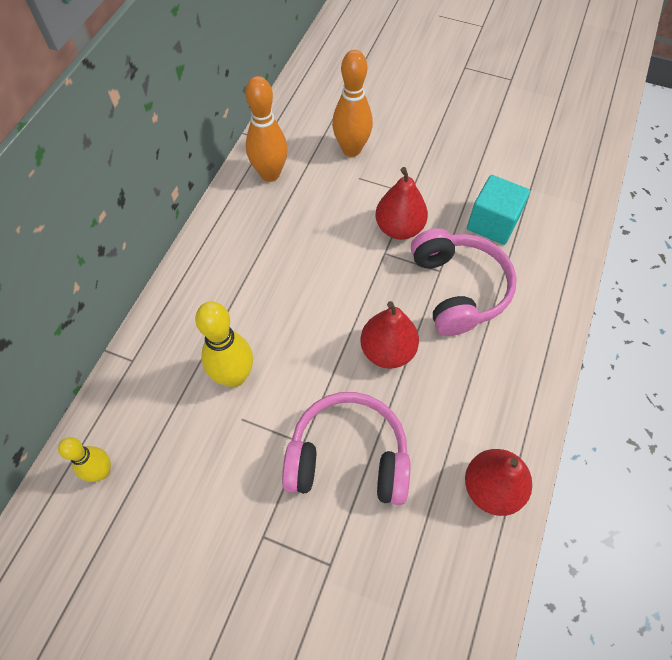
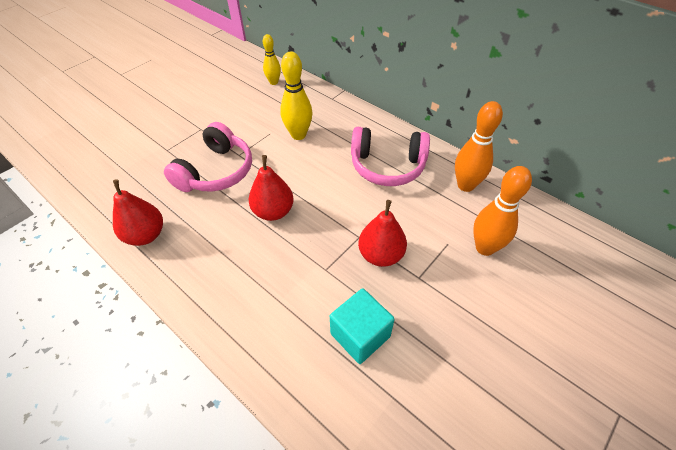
camera: 110 degrees right, 10 degrees down
(458, 289) = (301, 275): pink headphones -> pink headphones (387, 166)

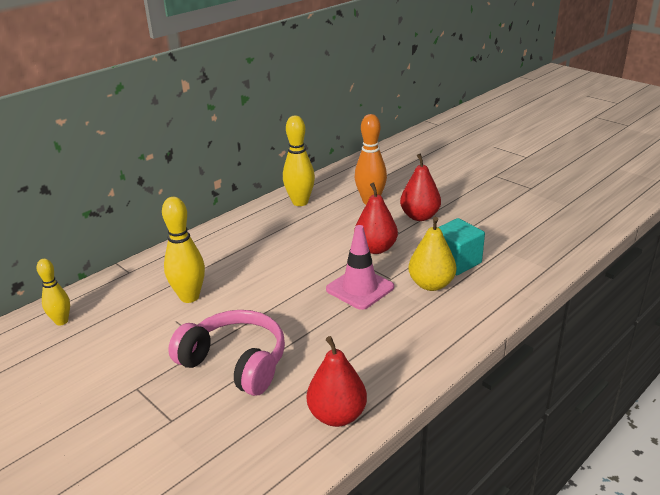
camera: 85 degrees left, 20 degrees down
(273, 211) = (313, 312): red pear -> red pear (419, 216)
(308, 243) = (360, 288): none -> pink traffic cone
(314, 306) = (431, 284): none -> yellow pear
(387, 166) = (263, 239): pink headphones -> none
(465, 185) = (300, 202): orange bowling pin -> yellow bowling pin

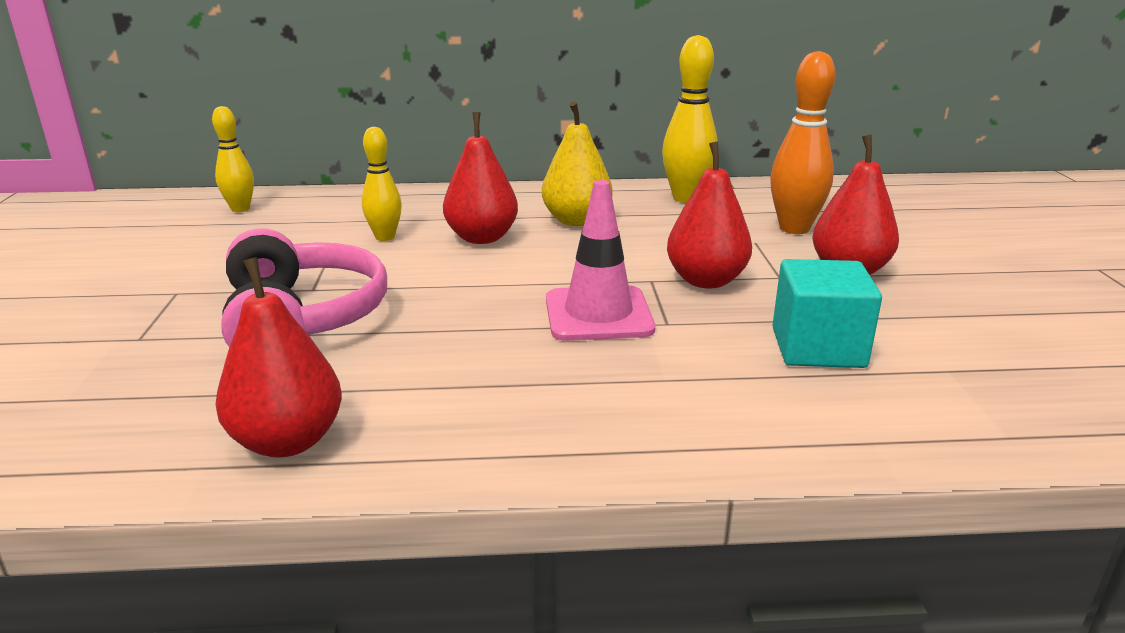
camera: 40 degrees right, 5 degrees down
(189, 297) = (385, 237): yellow bowling pin -> yellow bowling pin, size x0.63
(241, 273) = (482, 238): none -> red pear
(431, 284) = (719, 357): yellow pear -> yellow pear (576, 221)

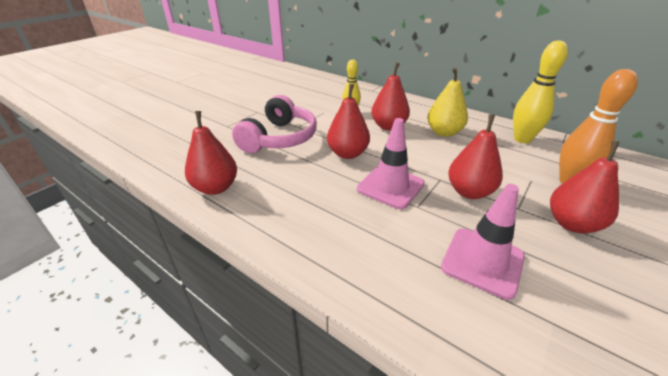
camera: 40 degrees right, 10 degrees up
(240, 209) = (316, 83): yellow bowling pin -> none
(469, 297) = (348, 154): none -> red pear
(818, 348) = (482, 261): turquoise cube -> pink traffic cone

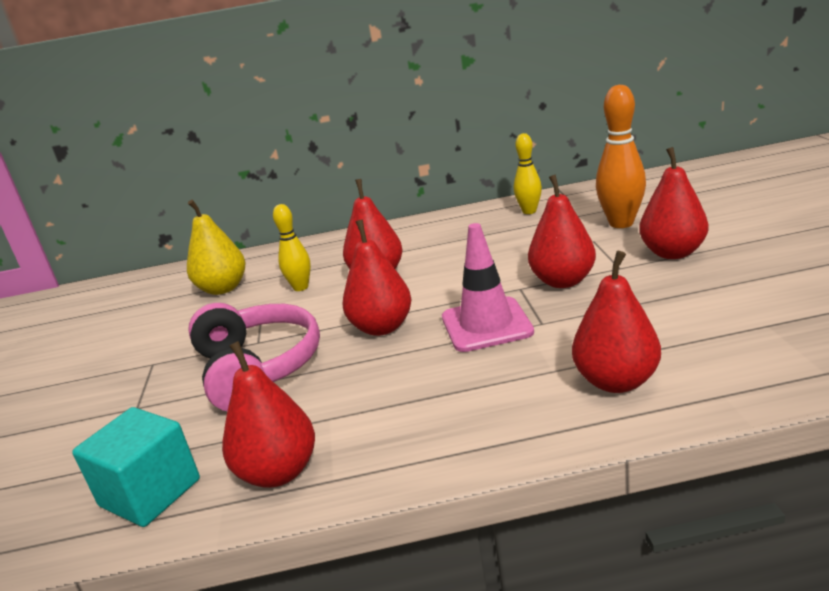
camera: 40 degrees left, 10 degrees down
(179, 162) = (150, 493): none -> turquoise cube
(396, 270) = (616, 381): none -> red pear
(444, 132) = (447, 246): yellow pear -> yellow pear (223, 288)
(482, 261) = (663, 324): pink traffic cone -> none
(522, 139) = (529, 211): yellow bowling pin -> yellow bowling pin, size x0.63

